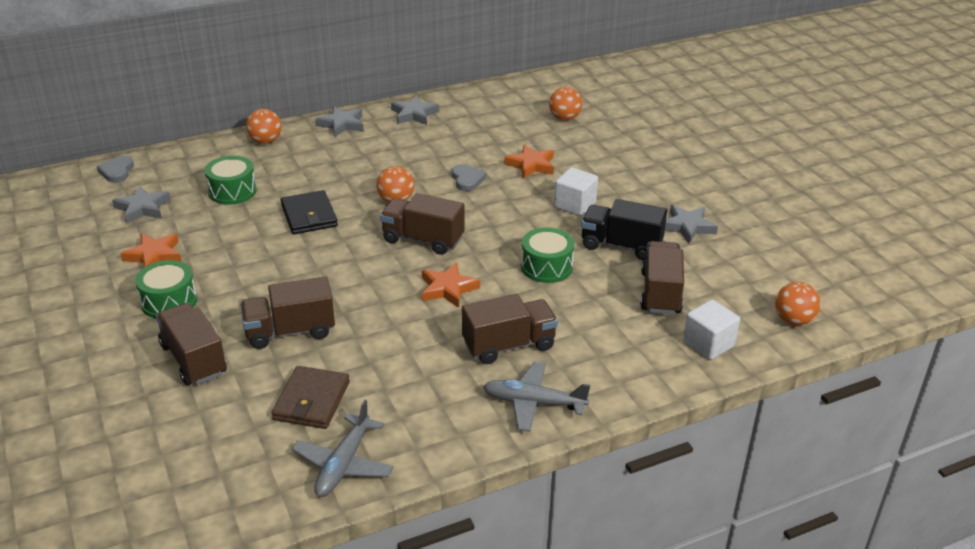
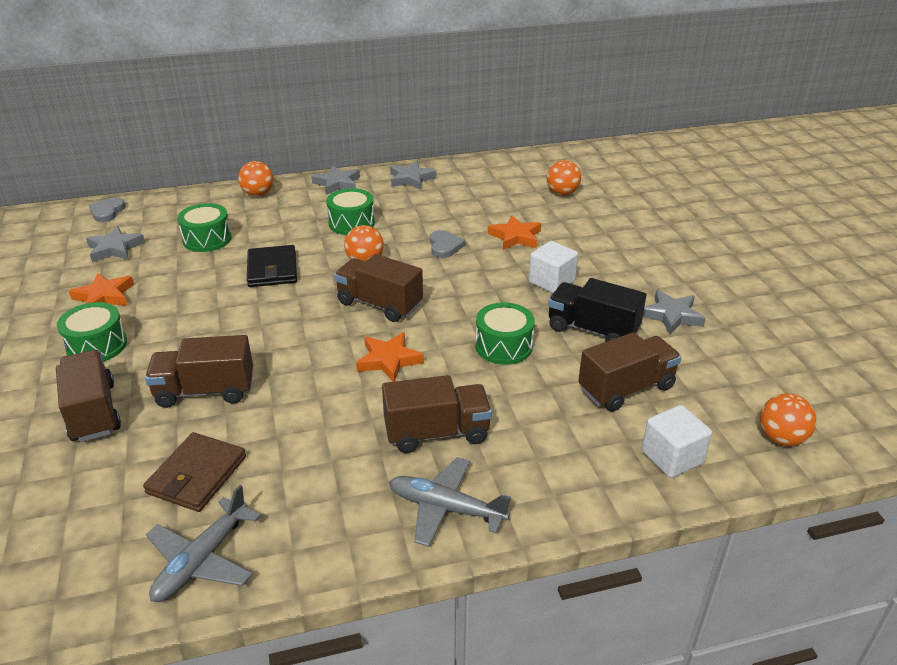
camera: 10 degrees right, 0 degrees up
(370, 164) = (351, 223): none -> green drum
(660, 293) = (626, 388): brown truck -> brown truck turned 45 degrees clockwise

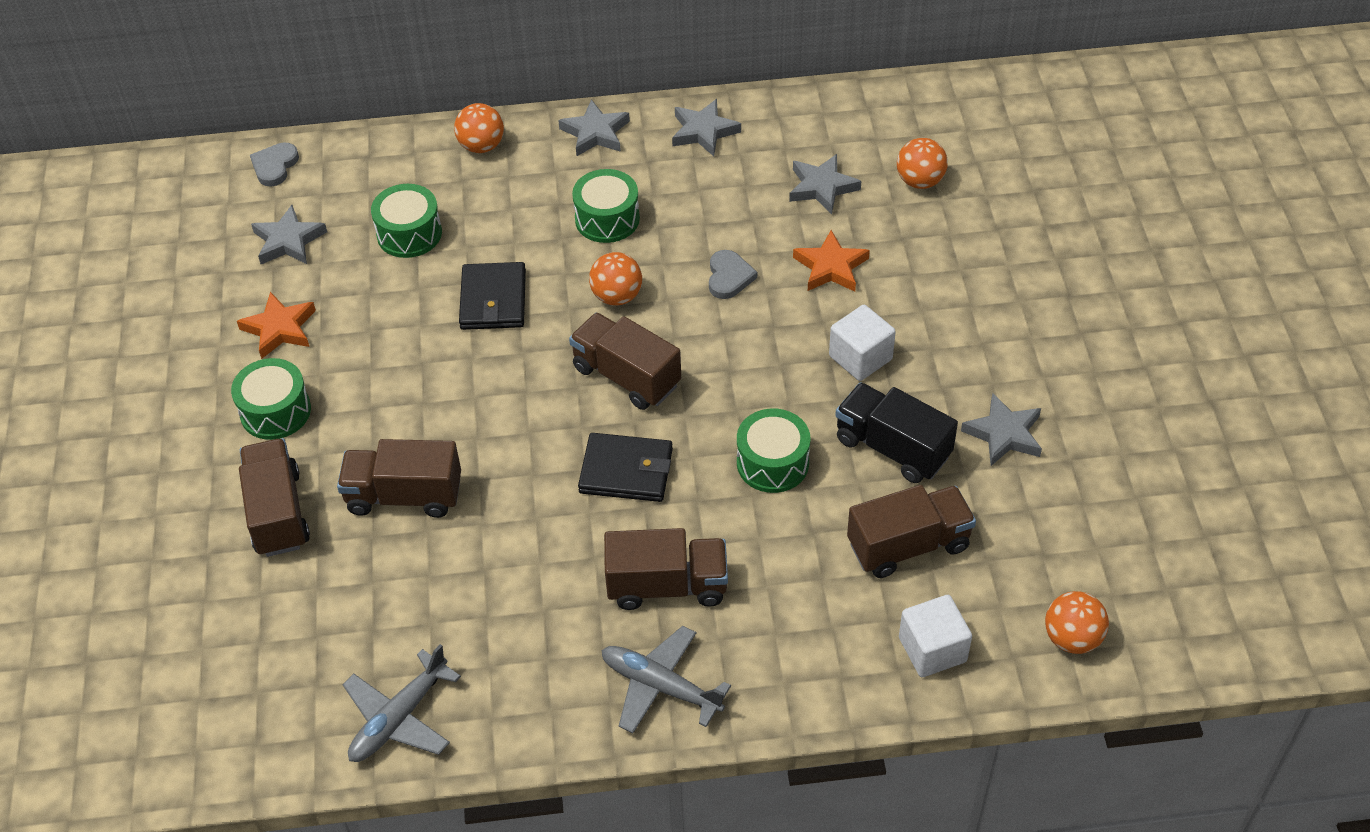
camera: 10 degrees right, 15 degrees up
(197, 475) = (394, 612): brown wallet -> none
(389, 360) = (626, 471): orange star -> black wallet
(497, 199) = (822, 187): none -> grey star

